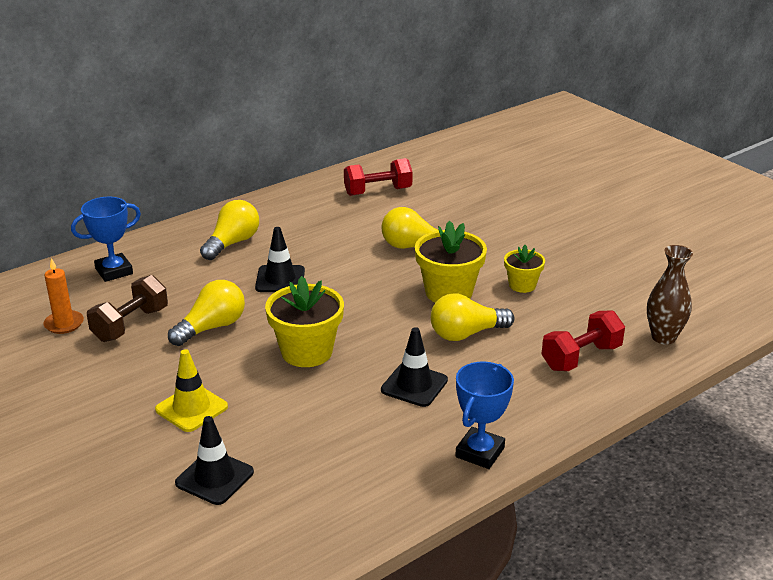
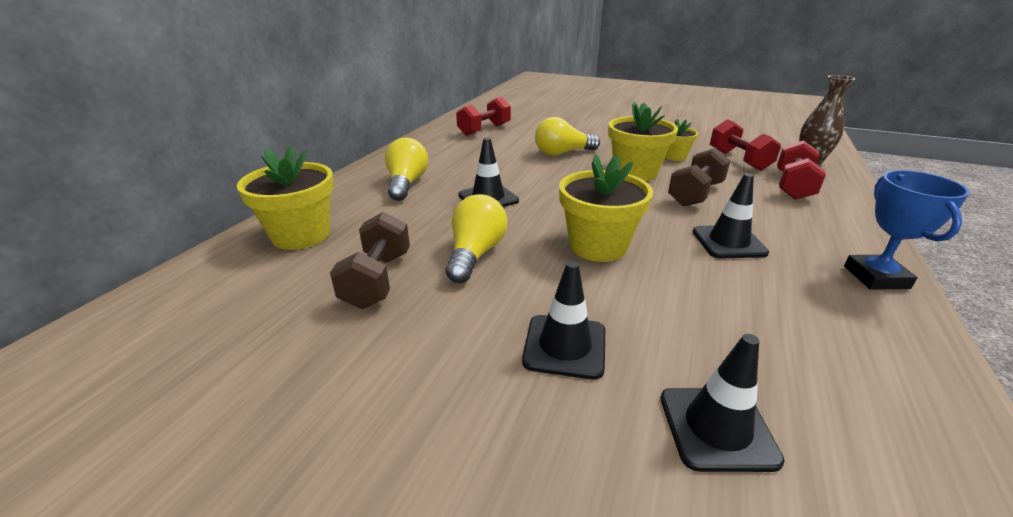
camera: 30 degrees left, 0 degrees up
(64, 324) = (285, 306): orange candle -> none
(114, 271) = (301, 235): blue trophy -> yellow flower pot
(191, 408) = (565, 346): yellow traffic cone -> black traffic cone
(466, 334) = (695, 194): yellow light bulb -> brown dumbbell
(585, 310) = (738, 160): none -> red dumbbell

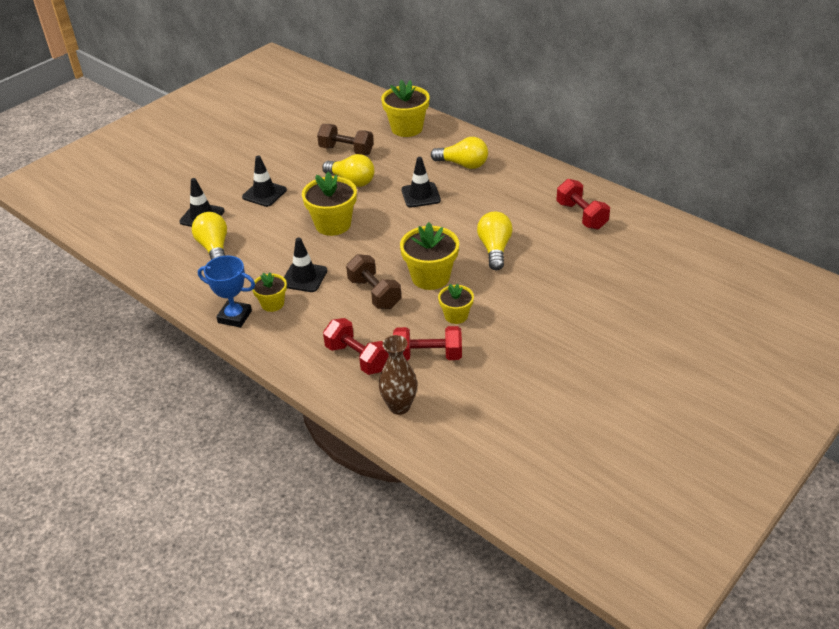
camera: 110 degrees right, 10 degrees up
(783, 359) = (214, 248): none -> yellow light bulb
(806, 253) = (272, 304): none -> yellow flower pot

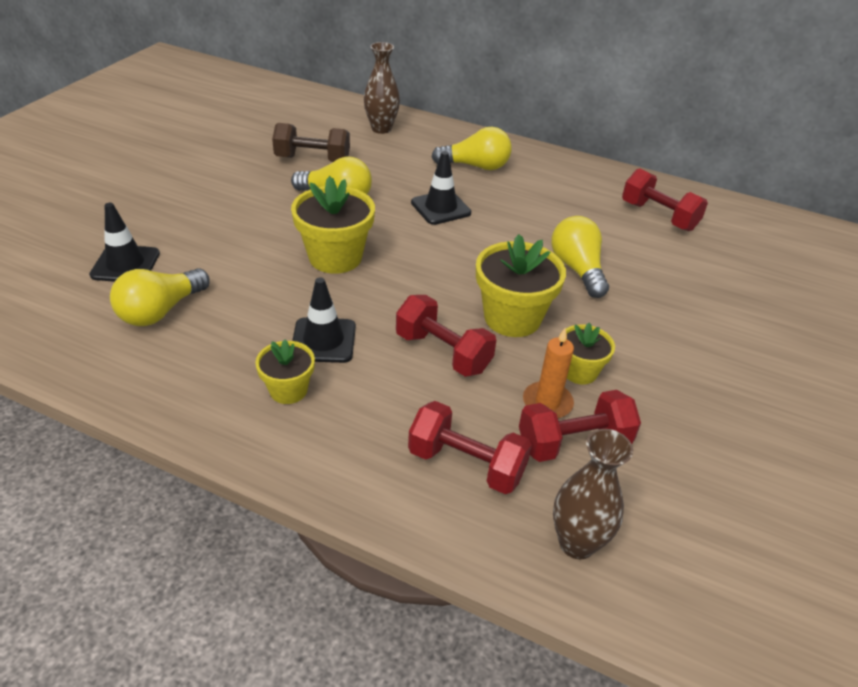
camera: 20 degrees left, 0 degrees up
(214, 248) = (160, 311): yellow light bulb -> yellow light bulb turned 105 degrees counterclockwise
(234, 317) = (231, 421): blue trophy -> none
(264, 193) = (215, 223): black traffic cone -> none
(374, 293) = (443, 352): brown dumbbell -> red dumbbell
(407, 128) = (381, 129): yellow flower pot -> brown vase
(424, 331) = (547, 403): none -> orange candle

